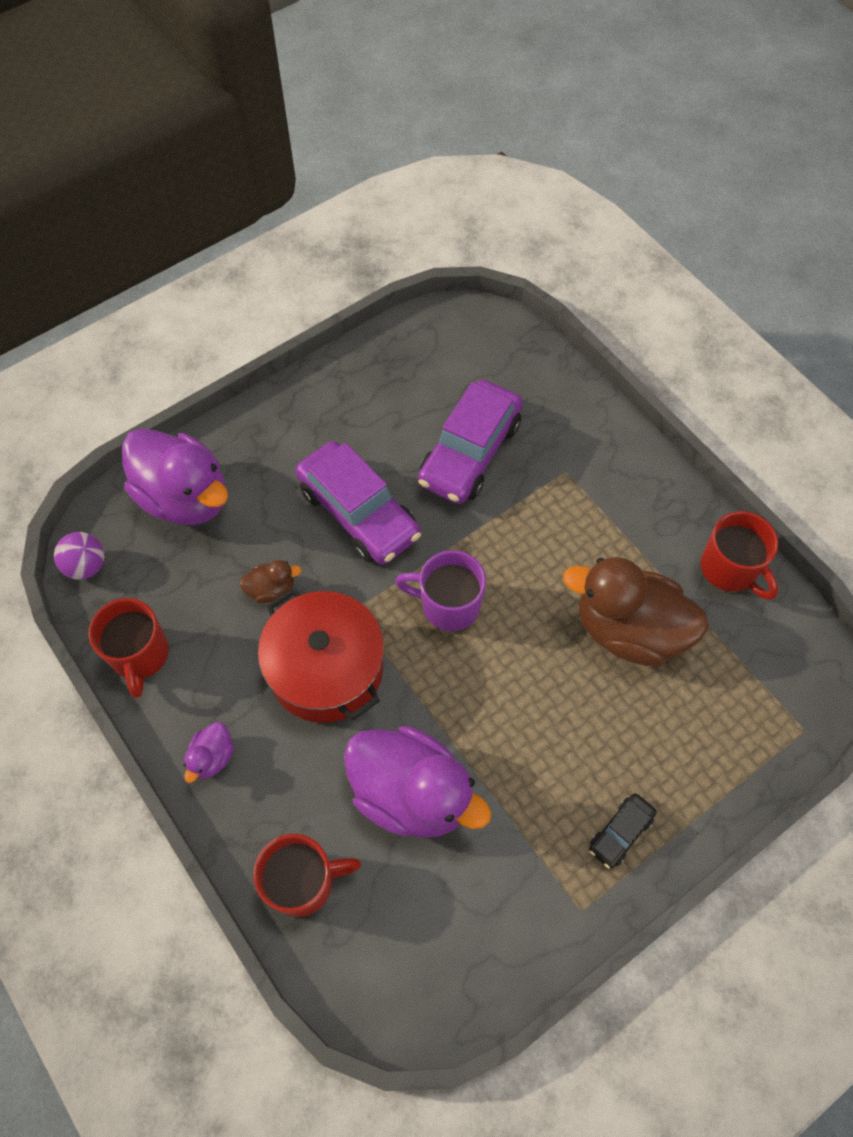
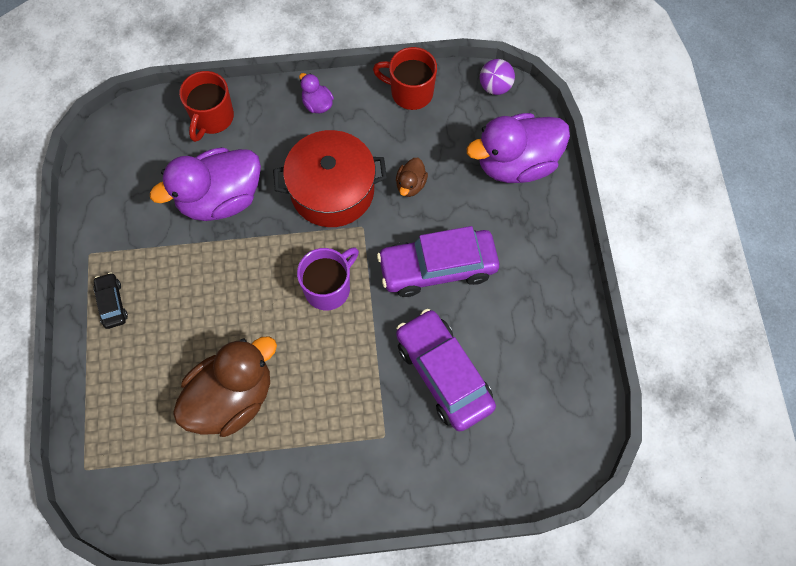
camera: 120 degrees right, 5 degrees up
(729, 569) = (227, 507): red mug -> none

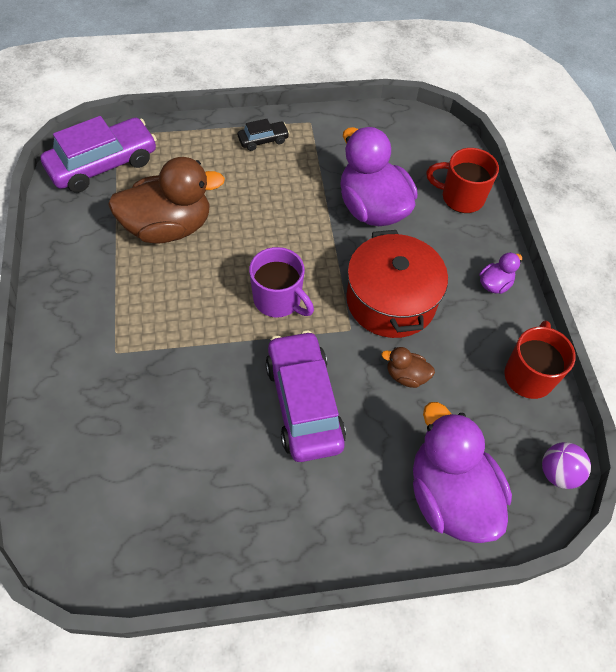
camera: 85 degrees right, 10 degrees down
(232, 398) = (168, 227): brown duck -> brown duck turned 60 degrees counterclockwise
(443, 374) = (177, 408): purple car -> purple car (103, 164)

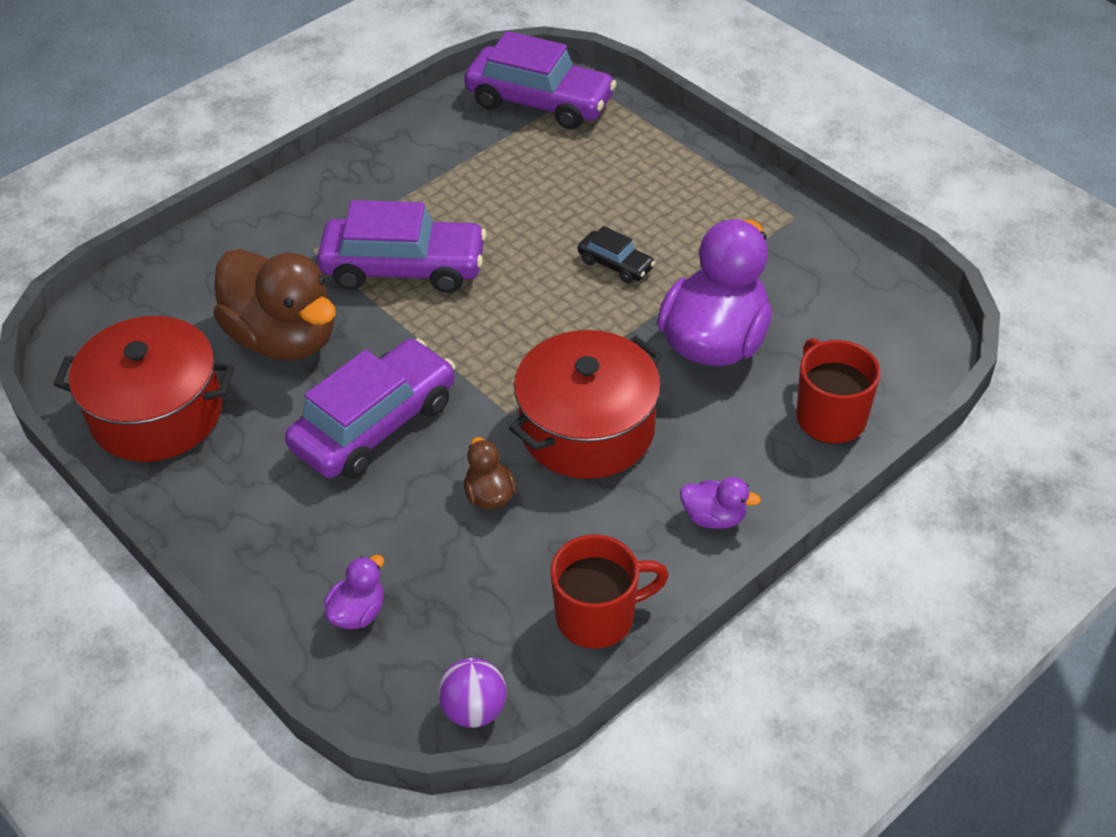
camera: 60 degrees right, 10 degrees down
(168, 227) = (506, 196): brown duck -> brown duck (283, 338)
(181, 313) = (404, 267): none -> purple car
(186, 530) = (156, 413): none -> red pot
(263, 140) = (716, 195): black car -> black car (615, 264)
(278, 300) = (493, 332): purple mug -> none
(450, 496) = (358, 612): purple duck -> purple duck, size x0.44

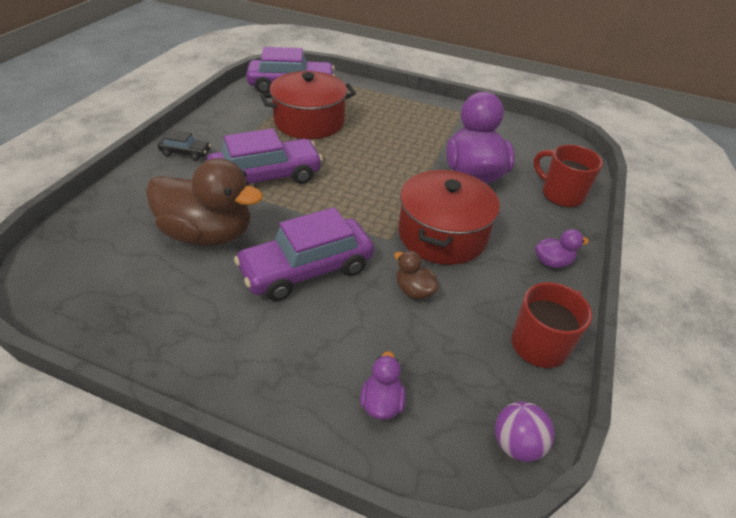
camera: 30 degrees left, 5 degrees down
(156, 413) = (133, 308): red pot -> red pot (309, 122)
(374, 424) = (307, 269): purple car -> purple car turned 135 degrees counterclockwise
(615, 264) = (390, 149): black car -> black car (185, 153)

